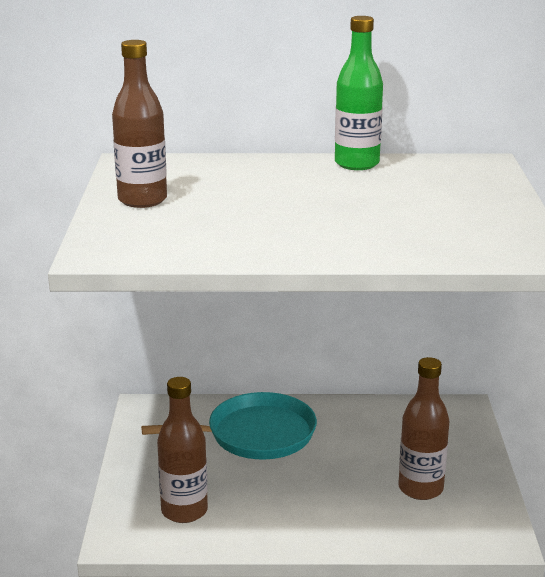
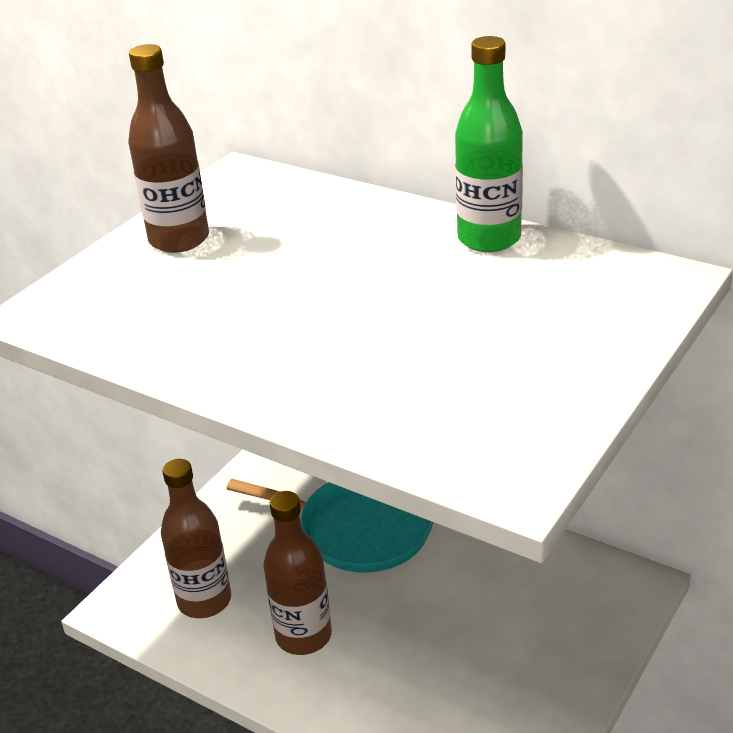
camera: 35 degrees right, 10 degrees up
(420, 488) = (476, 682): brown bottle -> brown bottle (303, 636)

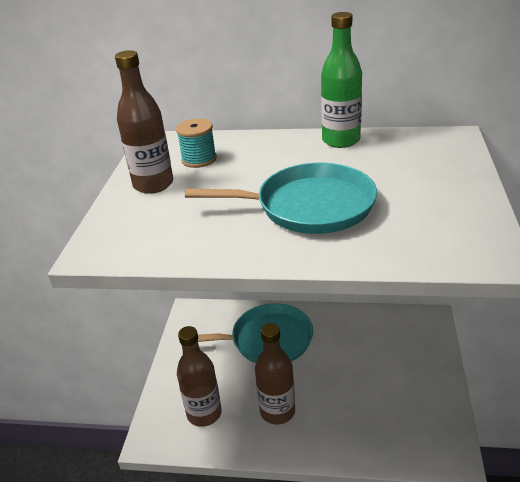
camera: 25 degrees left, 0 degrees up
(268, 217) = (199, 159): none -> turquoise spool
(343, 329) = (309, 206): none -> turquoise pan

